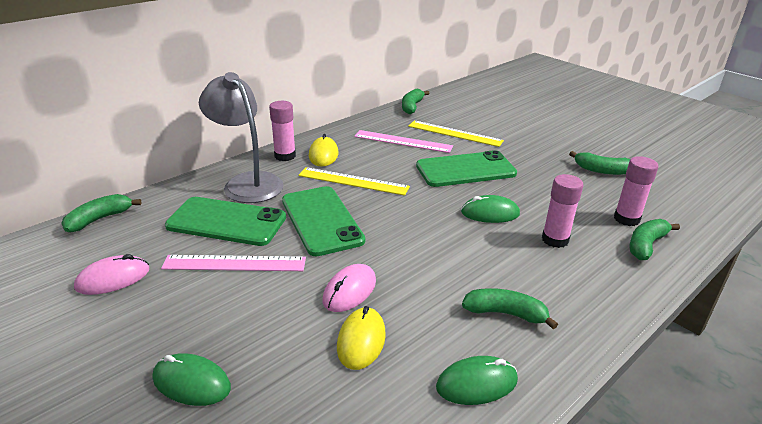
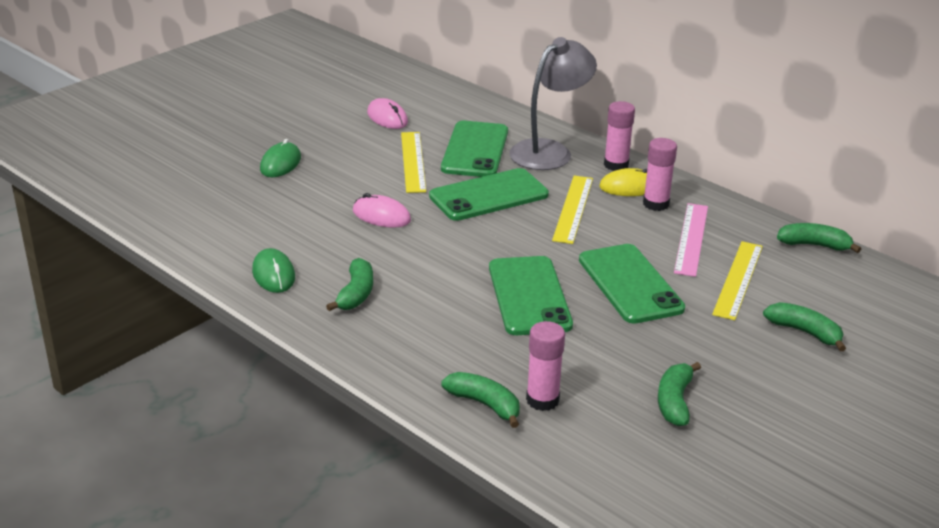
camera: 85 degrees right, 0 degrees up
(99, 219) = (466, 96): green banana -> green banana (805, 332)
(234, 263) = (413, 161): pink ruler -> yellow ruler
(361, 340) = (320, 223): yellow mouse -> none
(490, 213) = (529, 296): green mouse -> green phone
(555, 240) = (483, 336): pink glue stick -> pink glue stick (656, 204)

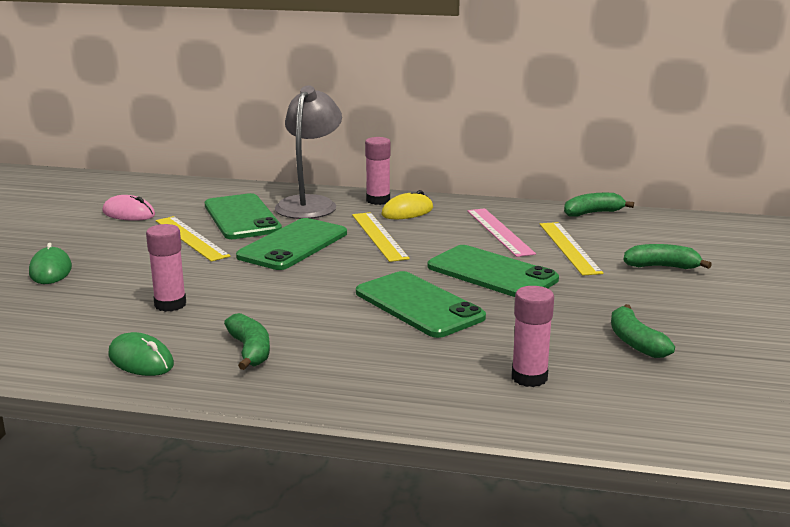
camera: 30 degrees left, 10 degrees down
(381, 216) = (206, 284): pink mouse -> none
(485, 404) = (483, 398): green banana -> none
(656, 204) = (442, 217): pink glue stick -> pink glue stick (170, 304)

